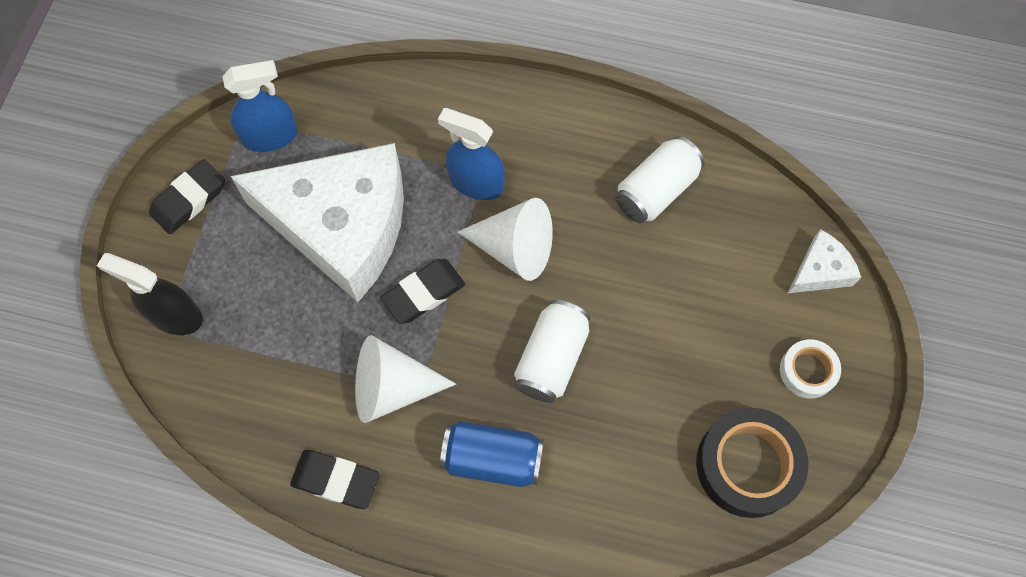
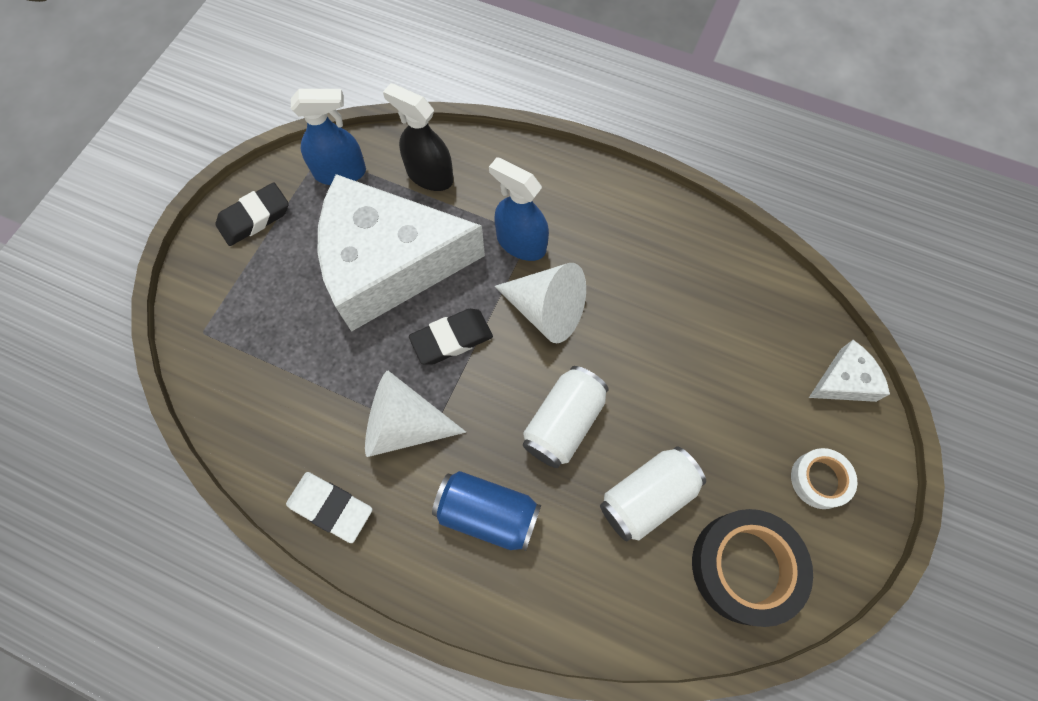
camera: 10 degrees right, 0 degrees up
(175, 315) = (216, 321): black spray bottle -> black spray bottle (429, 175)
(336, 480) = (331, 507): black eraser -> white eraser
(342, 226) = (388, 264): white cheese -> white cheese turned 150 degrees clockwise
(656, 190) = (691, 277): white can -> white can (647, 497)

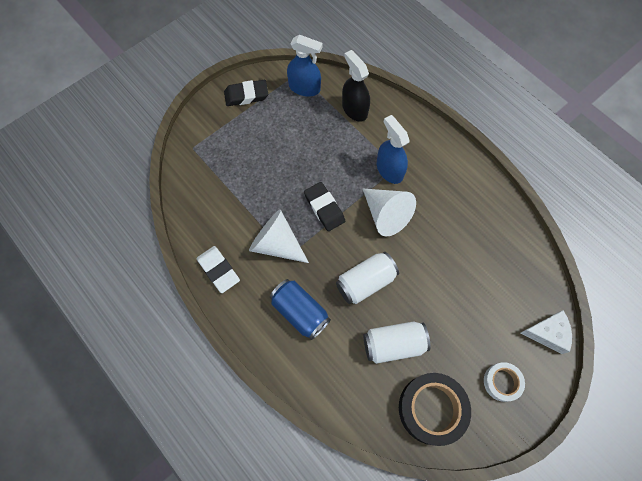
camera: 25 degrees right, 0 degrees up
(388, 264) = (308, 151): white cheese -> none
(452, 339) = (324, 208): black eraser -> black eraser turned 60 degrees clockwise

